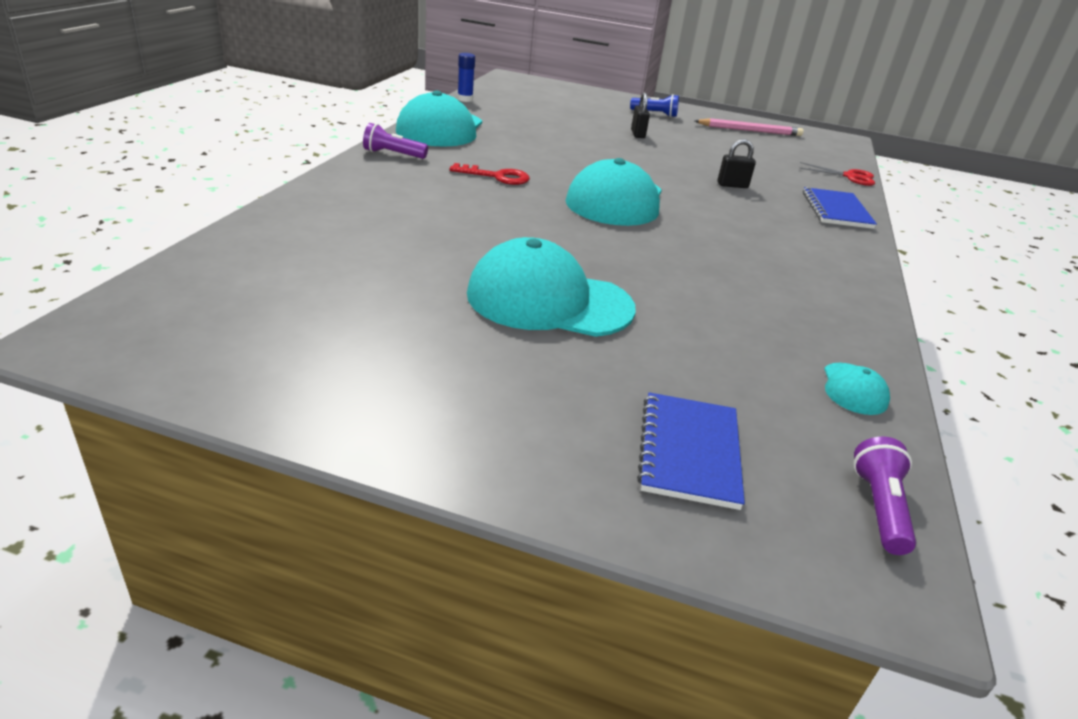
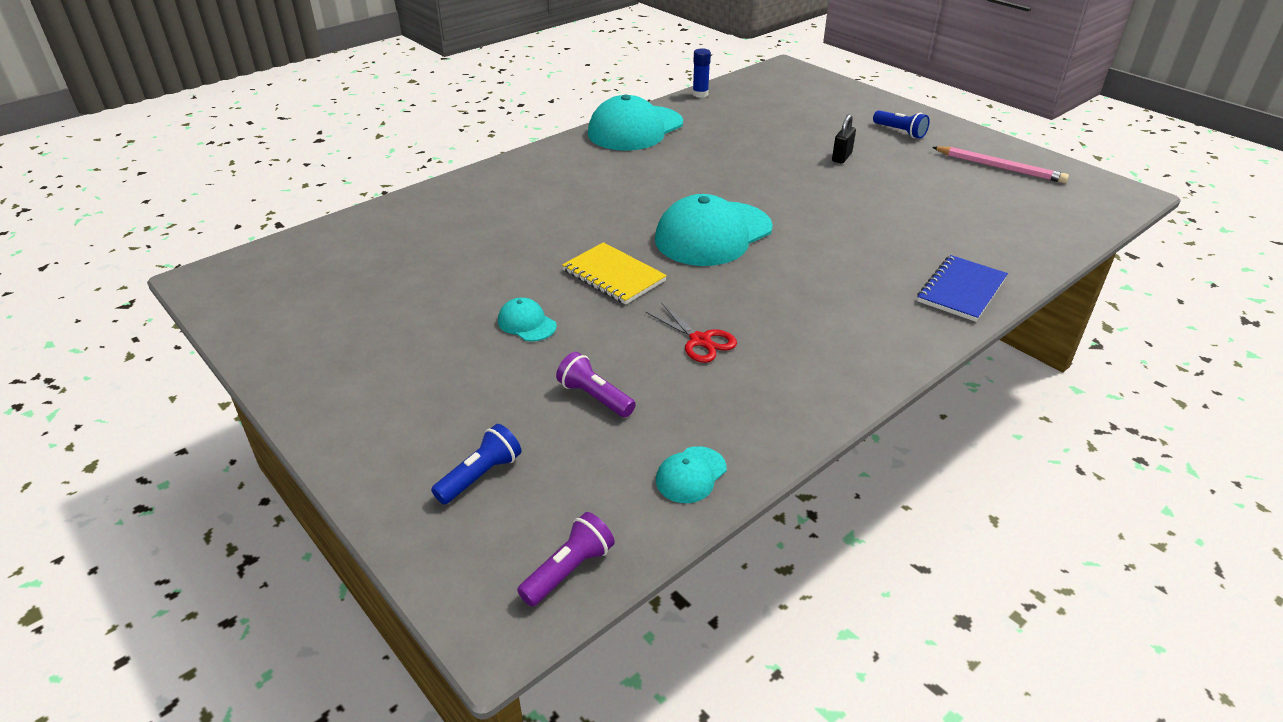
camera: 35 degrees right, 5 degrees up
(393, 154) = (560, 154): purple flashlight -> purple flashlight (595, 397)
(497, 176) = (627, 191): red key -> none
(549, 301) = (526, 323): turquoise cap -> turquoise cap, size x0.44
(576, 245) = (614, 276): none -> yellow notebook
(689, 451) = (480, 476): blue notebook -> blue flashlight
(732, 185) = (870, 237): black padlock -> none
(850, 177) = (1052, 250): red scissors -> red scissors (700, 340)

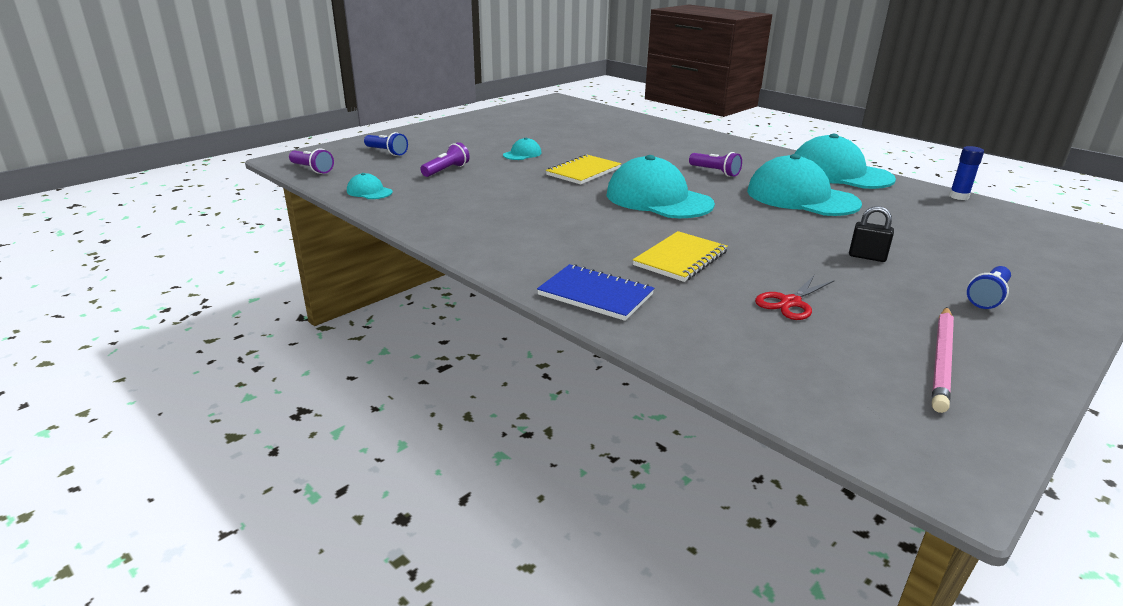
camera: 85 degrees right, 10 degrees down
(624, 190) = (715, 172): none -> purple flashlight
(700, 340) = (505, 194): red scissors -> red scissors (790, 302)
(705, 158) = (801, 197): none -> turquoise cap
(869, 239) = (680, 259): none -> yellow notebook

